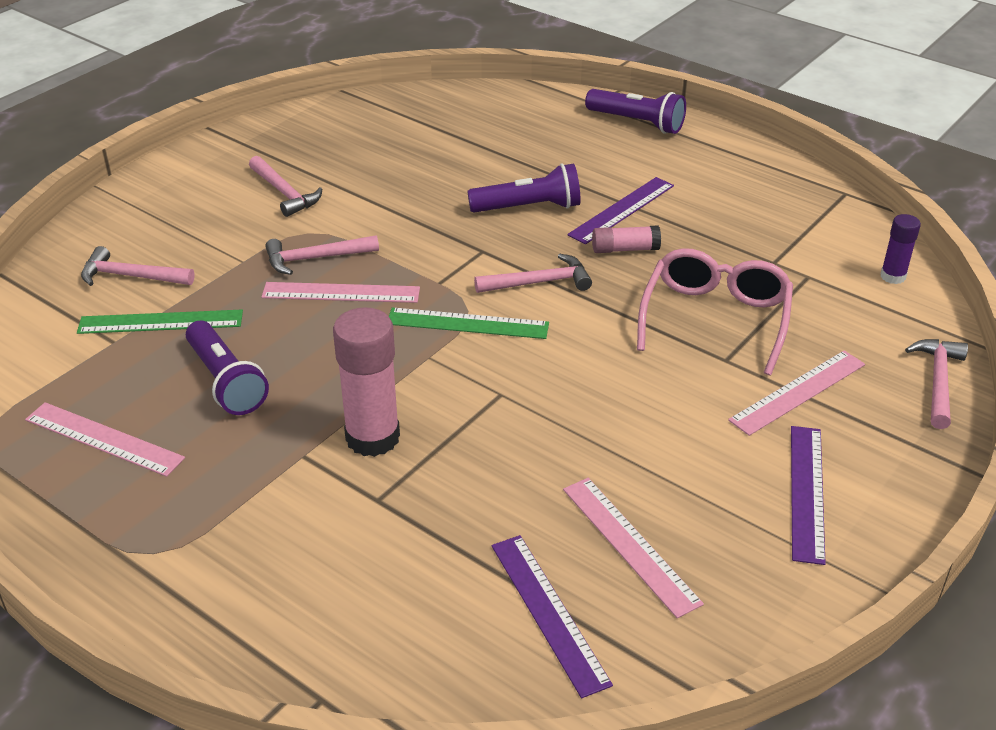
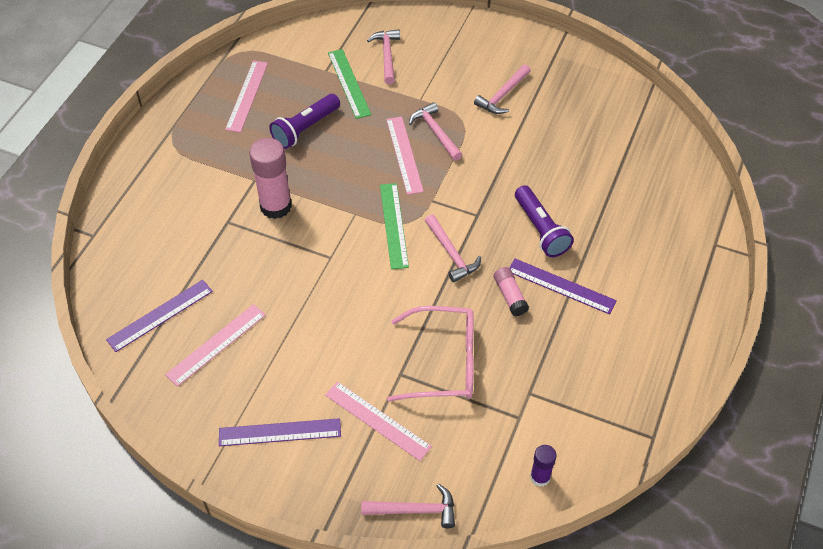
camera: 75 degrees right, 15 degrees up
(637, 122) = (697, 275): purple flashlight -> none

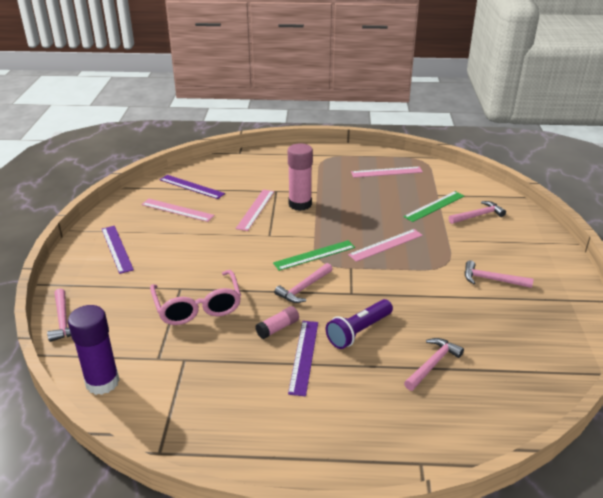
camera: 70 degrees right, 20 degrees down
(305, 128) = (376, 199): purple flashlight -> none
(377, 420) = (136, 287): pink ruler -> pink ruler (255, 209)
(435, 132) = (420, 254): pink hammer -> pink hammer (432, 364)
(540, 477) = (102, 382): purple glue stick -> purple glue stick, size x1.86

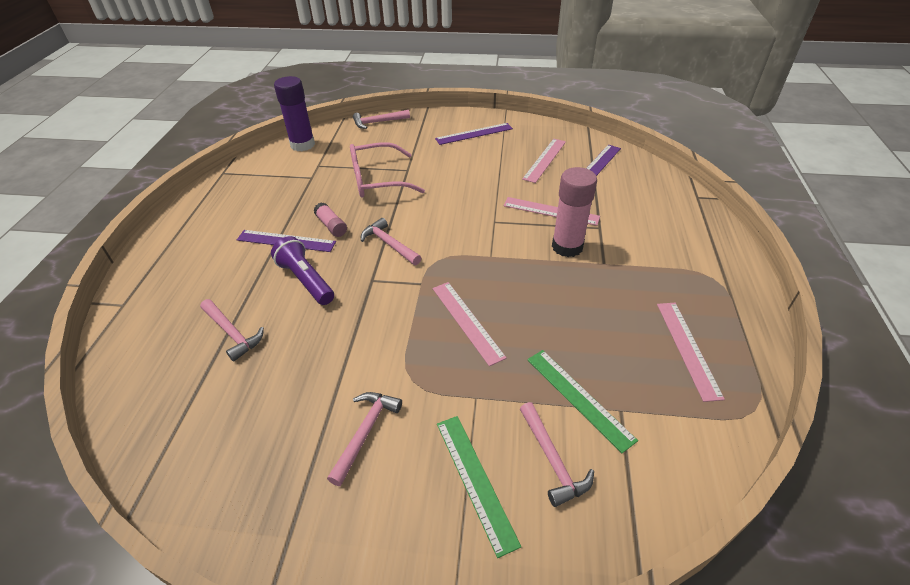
camera: 95 degrees right, 10 degrees up
(314, 255) = (450, 255): green ruler -> green ruler (475, 480)

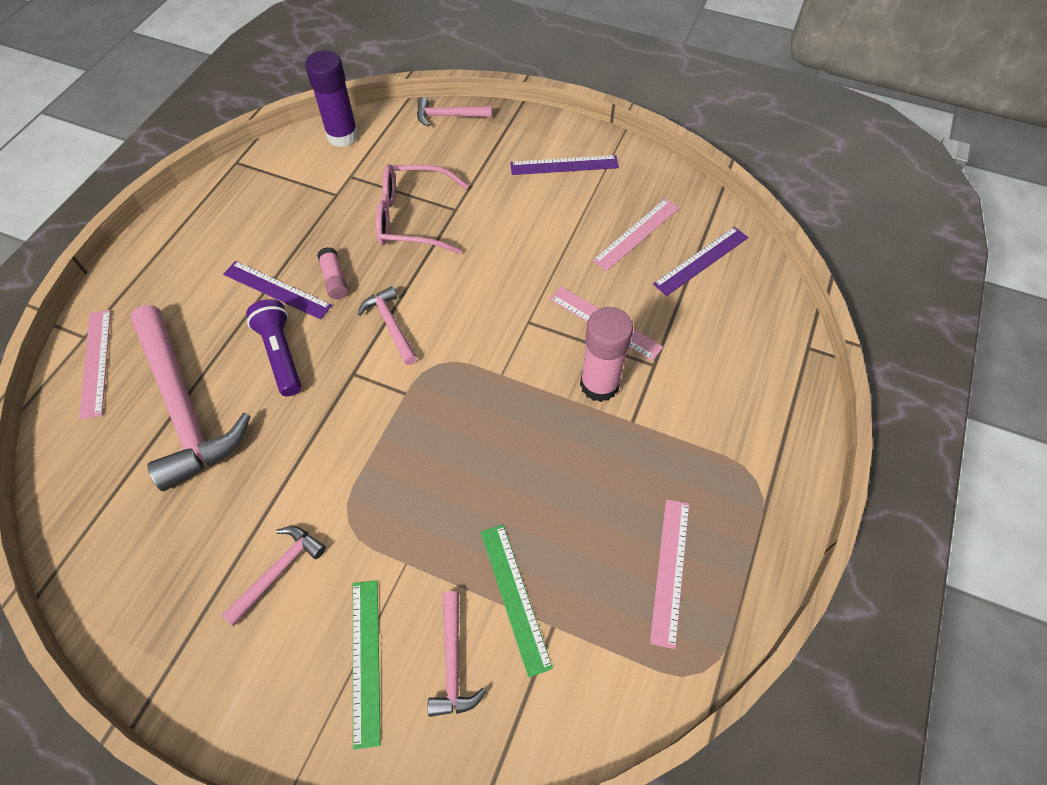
camera: 15 degrees right, 15 degrees up
(232, 333) = (184, 406): pink hammer -> pink hammer, size x2.11
(467, 321) = (436, 461): pink ruler -> pink ruler (96, 362)

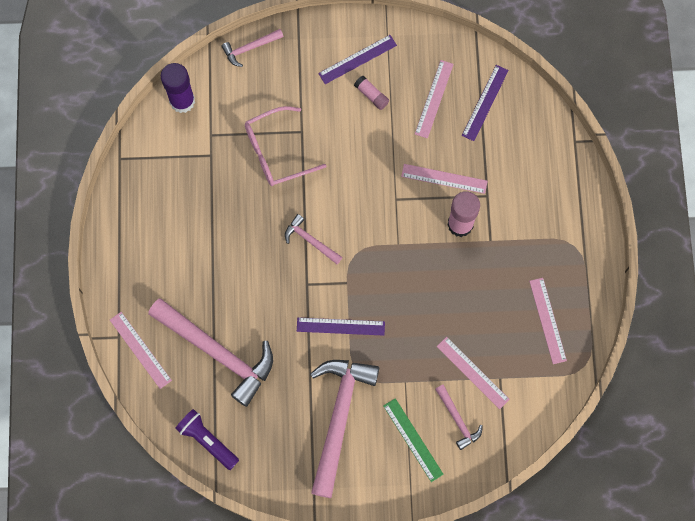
camera: 25 degrees left, 15 degrees up
(277, 289) = (220, 248): purple ruler -> purple ruler (340, 326)
(278, 571) = (338, 418): pink hammer -> pink hammer, size x2.11
(281, 354) = (254, 292): purple flashlight -> purple flashlight (207, 440)
(334, 279) = (253, 223): pink glue stick -> pink glue stick (371, 95)
(515, 597) = (473, 372): green ruler -> pink ruler

